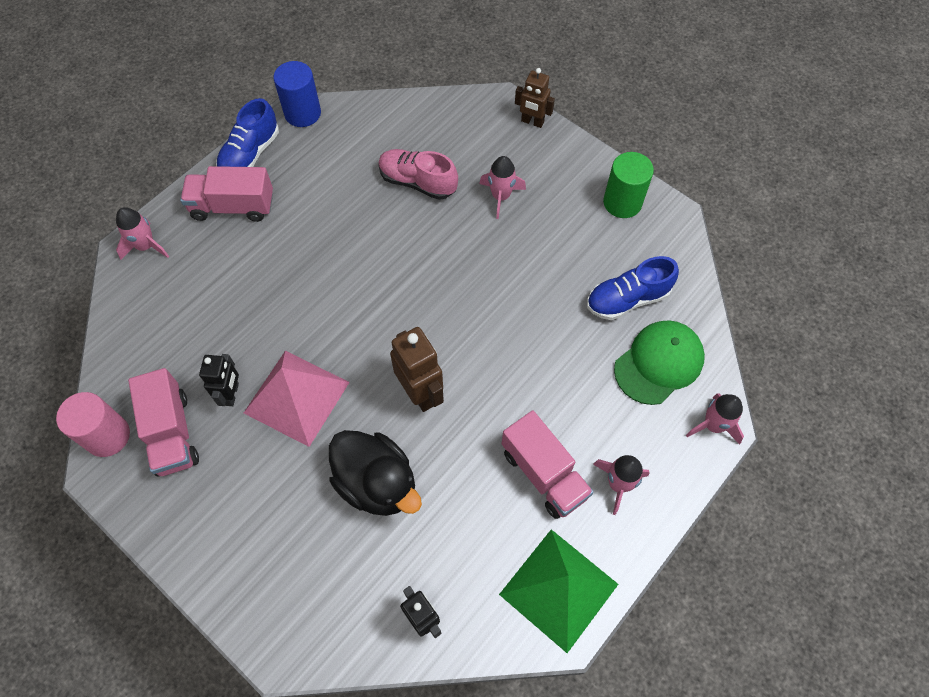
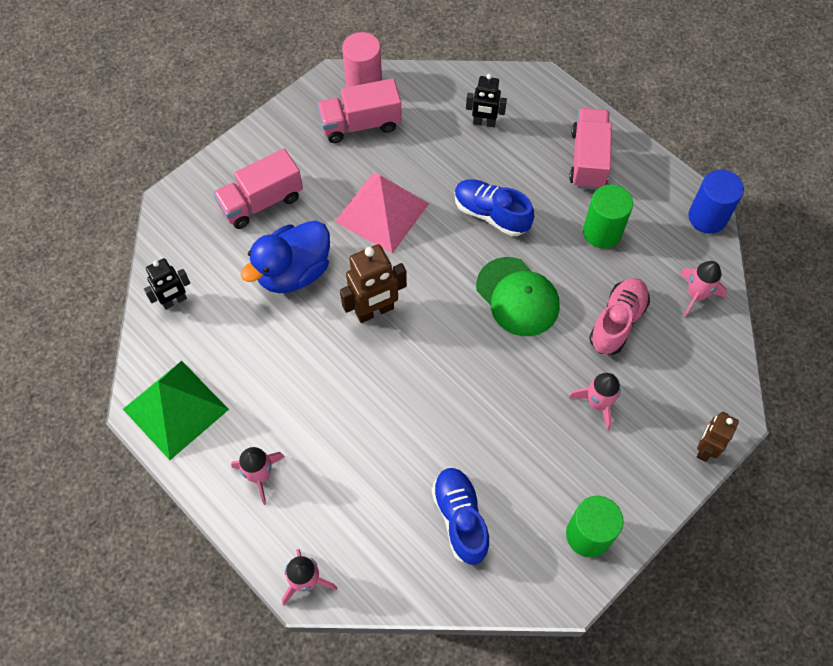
camera: 95 degrees right, 0 degrees up
(146, 246) = (545, 95): pink rocket -> pink rocket (696, 295)
(231, 394) = (390, 164): black robot -> black robot (484, 123)
(250, 154) = (651, 172): blue shoe -> blue shoe (491, 214)
(319, 194) = (602, 232): none -> green cylinder
(377, 483) = (294, 272): black duck -> blue duck
(544, 473) = (281, 409): pink truck -> pink truck (261, 202)
(659, 363) = (381, 538): green cap -> green cap (517, 297)

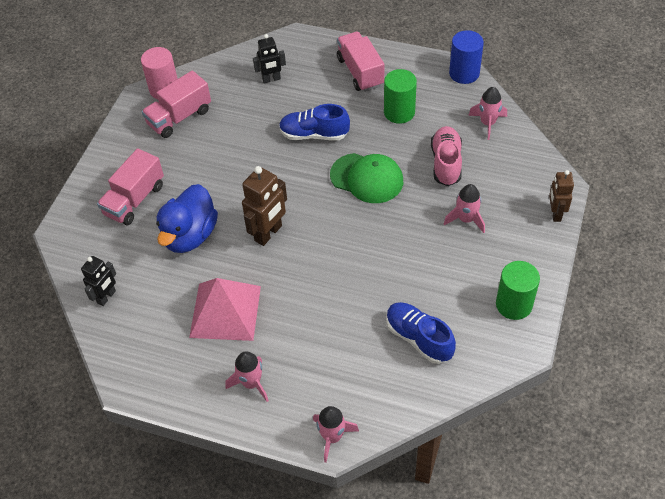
camera: 25 degrees left, 10 degrees down
(176, 409) = (155, 370): green pyramid -> none
(382, 212) = (232, 167): pink pyramid -> pink pyramid (225, 311)

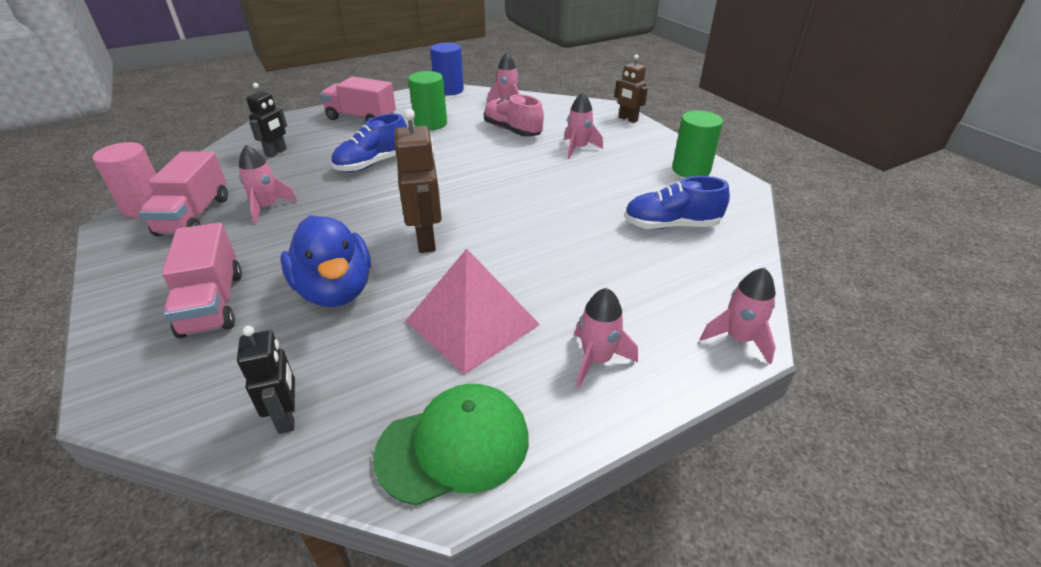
camera: 50 degrees left, 15 degrees down
(219, 137) = (267, 207): none -> pink rocket
(367, 178) = (463, 165): green cap -> green cap (454, 446)

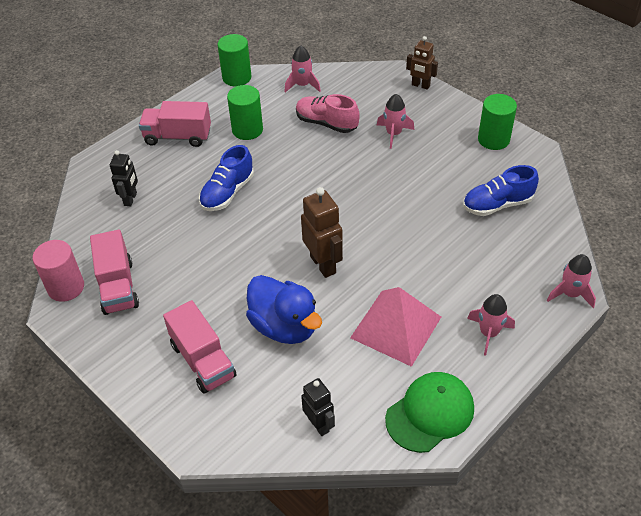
camera: 15 degrees left, 10 degrees up
(267, 207) = (172, 263): pink rocket -> none
(449, 90) = (237, 77): blue cylinder -> green cylinder

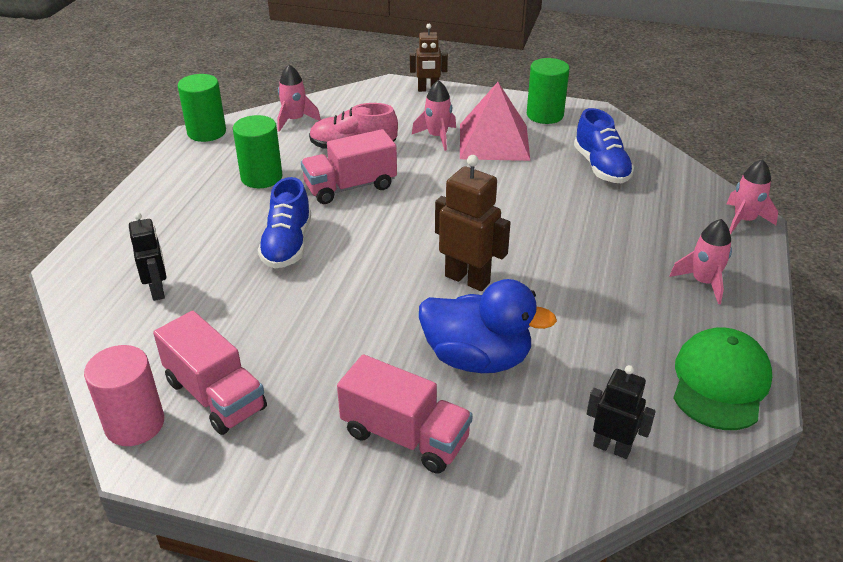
camera: 30 degrees left, 10 degrees down
(178, 137) = (174, 207): pink truck -> pink truck (350, 187)
(396, 327) = (604, 311): pink pyramid -> pink pyramid (494, 141)
(497, 204) = (601, 167): blue shoe -> blue shoe turned 60 degrees counterclockwise

